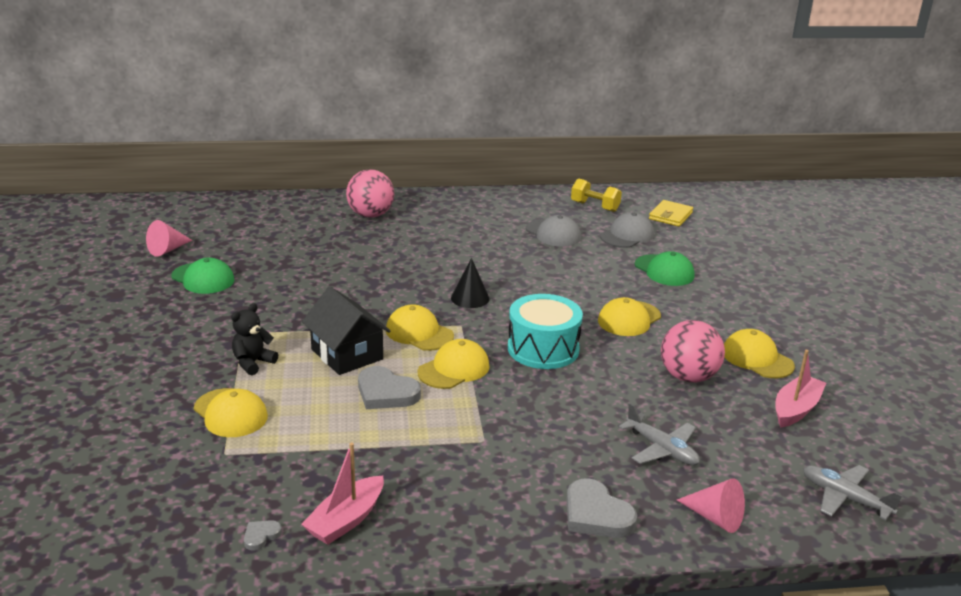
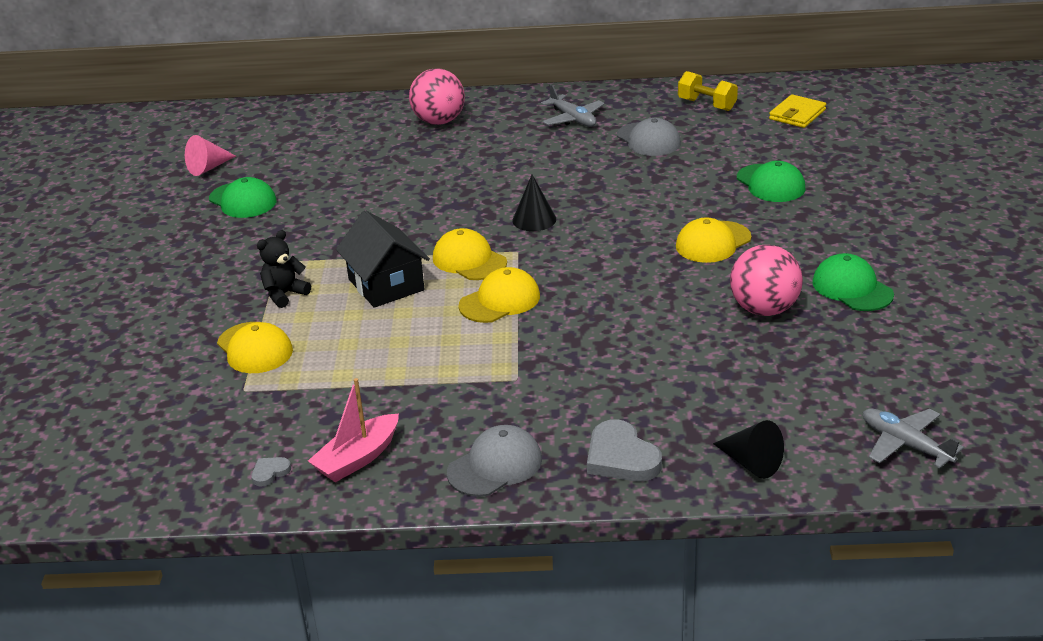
camera: 10 degrees right, 5 degrees up
(386, 393) = (421, 327): grey heart -> none
(543, 349) = (605, 278): turquoise drum -> none
(627, 235) = (737, 140): grey cap -> grey cap (495, 466)
(662, 449) = (711, 390): grey plane -> grey plane (573, 119)
(715, 518) = (751, 463): pink cone -> black cone
(757, 358) = (852, 288): yellow cap -> green cap
(796, 409) = (880, 346): pink boat -> none

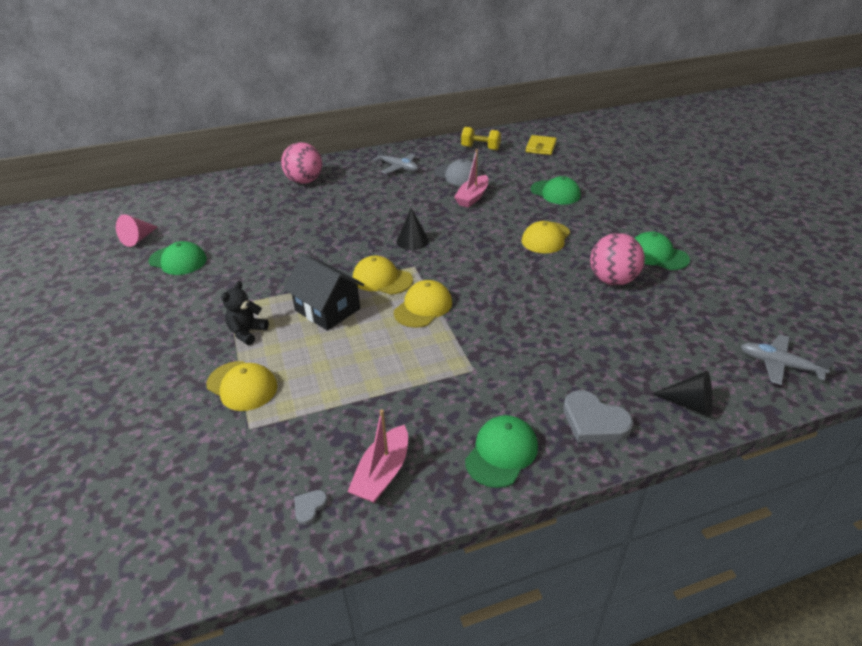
camera: 20 degrees left, 5 degrees up
(495, 466) = (501, 453): grey cap -> green cap
(649, 174) = (472, 197): none -> pink boat

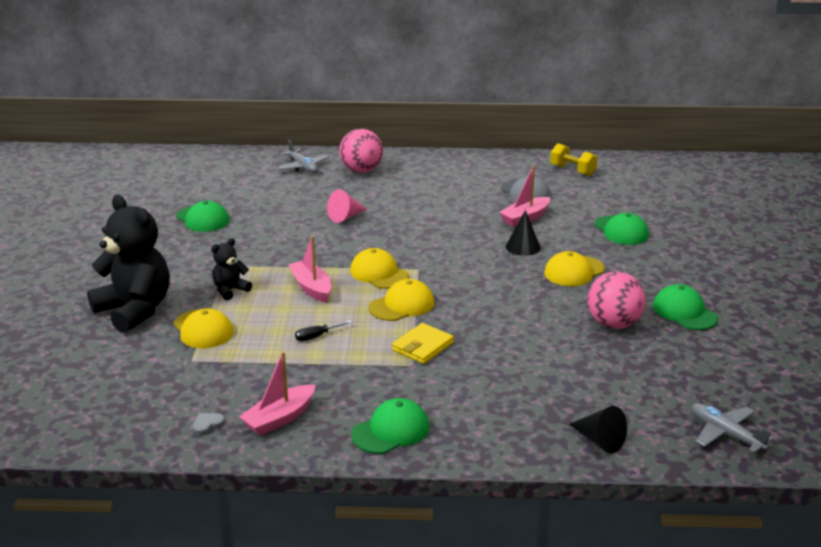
camera: 20 degrees right, 10 degrees down
(138, 239) = (178, 193): pink cone -> pink cone (346, 217)
(155, 382) = (135, 310): none -> black teddy bear
(327, 310) = (311, 288): black house -> pink boat
(363, 362) = (317, 336): none -> black screwdriver
(398, 168) = (467, 174): grey plane -> grey plane (303, 167)
(412, 241) = (432, 246): black cone -> black cone (523, 247)
(540, 147) = (643, 181): yellow wallet -> yellow wallet (422, 346)
(594, 421) = (494, 430): grey heart -> none

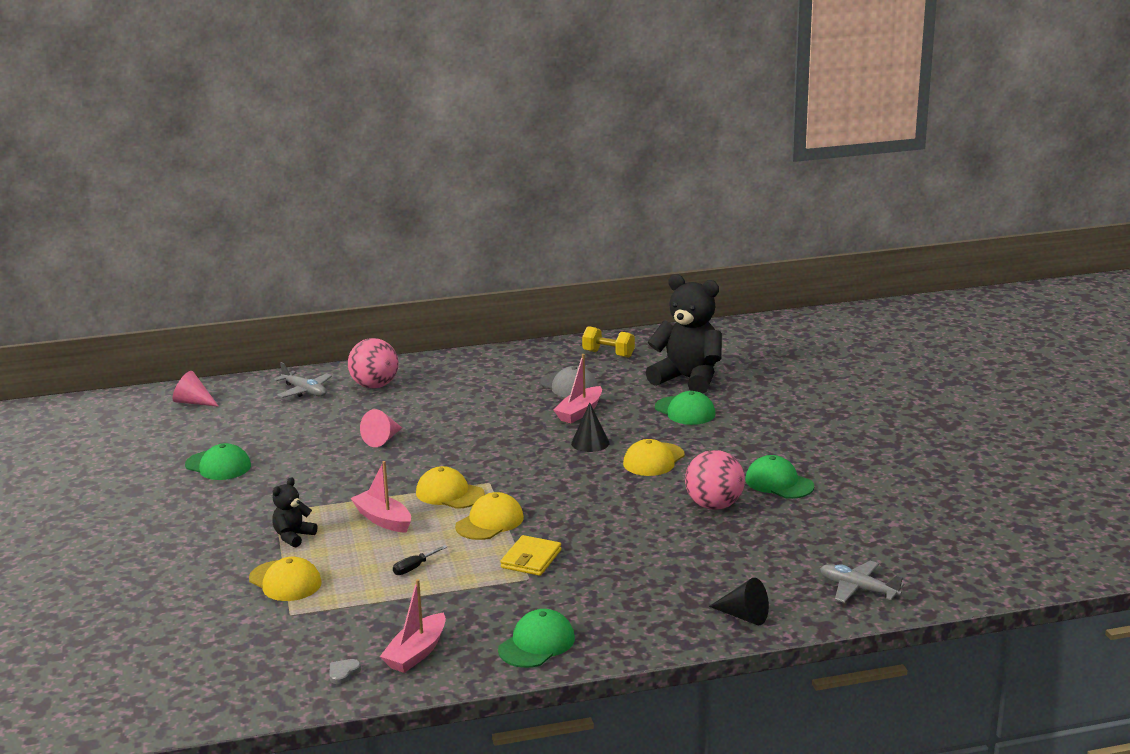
camera: 15 degrees left, 5 degrees down
(135, 310) = (196, 574): black teddy bear -> black teddy bear (688, 379)
(211, 164) = (193, 402): none -> pink cone

